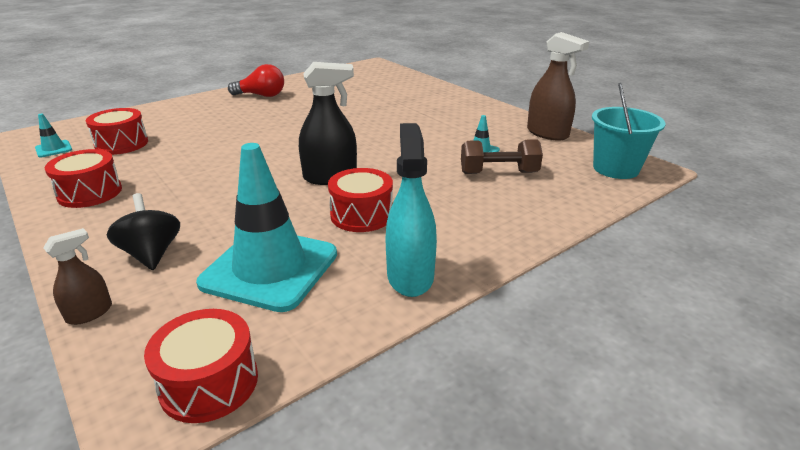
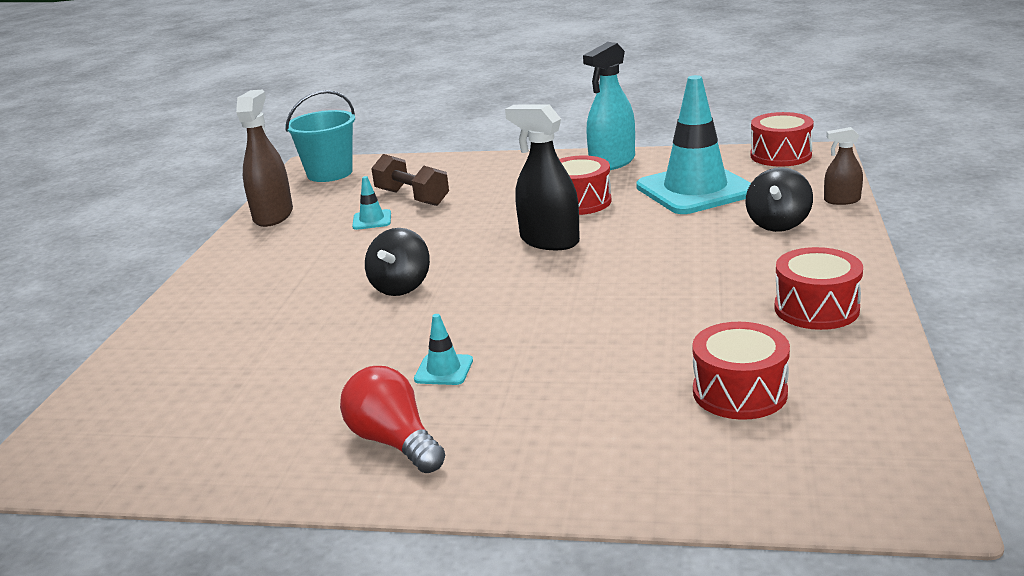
camera: 130 degrees left, 5 degrees down
(53, 149) = (858, 426): turquoise traffic cone -> turquoise traffic cone (444, 370)
(369, 129) = (401, 287): none -> black spinning top

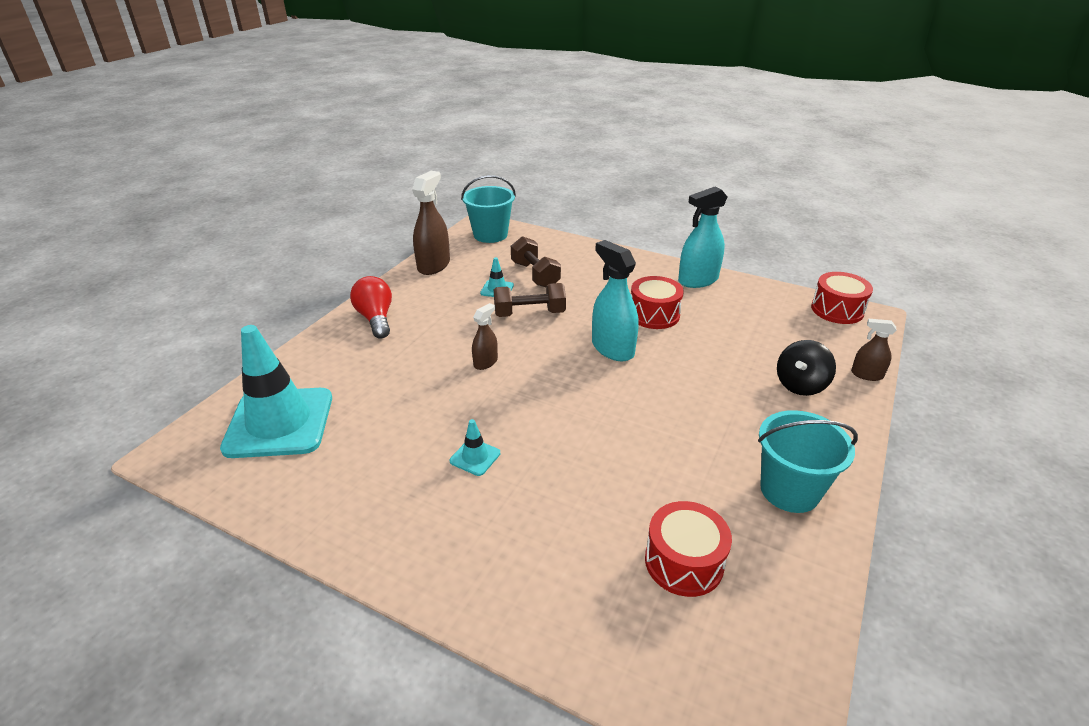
camera: 15 degrees right, 10 degrees up
(394, 441) = (407, 518): red light bulb -> red light bulb (376, 318)
(401, 287) = (485, 362): black spinning top -> brown spray bottle
(428, 233) = (529, 313): none -> brown dumbbell
(549, 241) = (612, 348): black spray bottle -> turquoise spray bottle
(695, 190) = (750, 328): turquoise traffic cone -> turquoise traffic cone (279, 423)
(816, 309) = (789, 490): red drum -> turquoise bucket

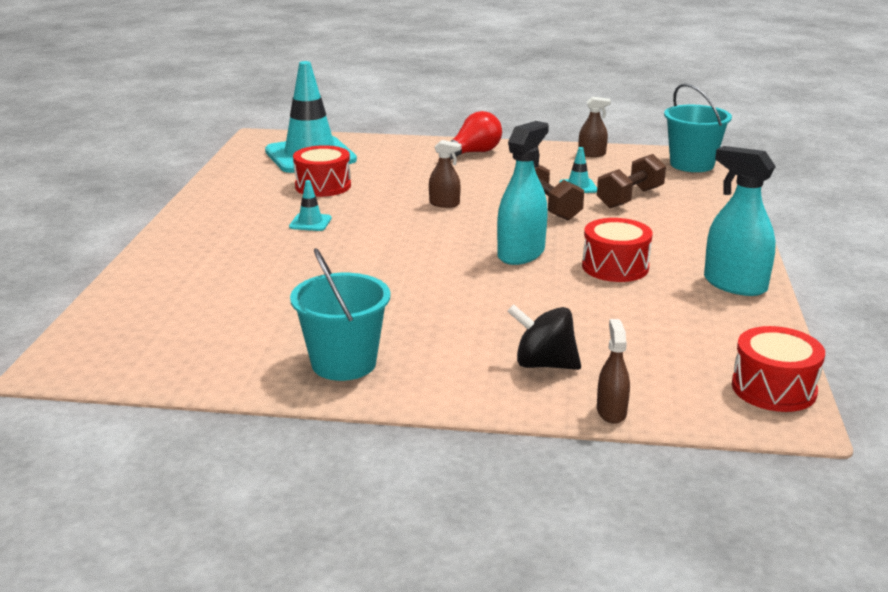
camera: 70 degrees right, 10 degrees down
(433, 265) = (592, 154): brown spray bottle -> brown spray bottle, size x0.55
(684, 562) = (225, 318): red drum -> red drum (323, 186)

